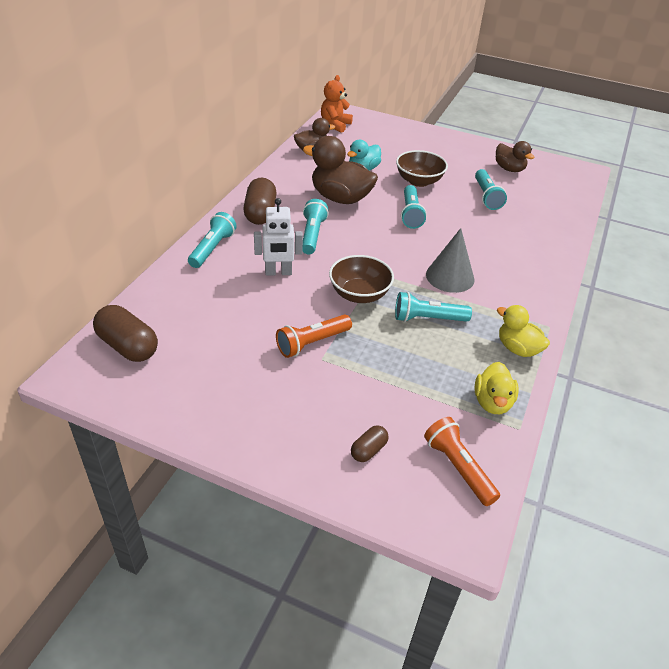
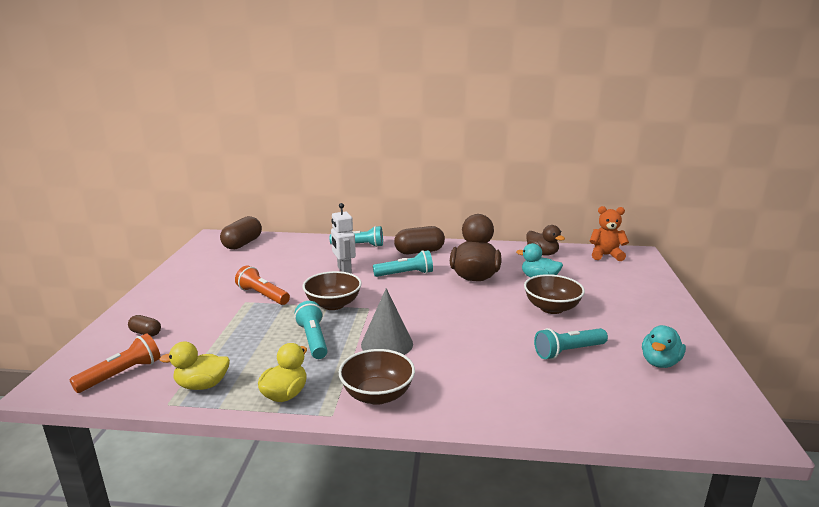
camera: 75 degrees right, 20 degrees down
(410, 214) = (481, 311): turquoise flashlight -> none
(509, 169) = (660, 362): brown duck -> turquoise duck
(526, 298) = (377, 395): none -> brown bowl

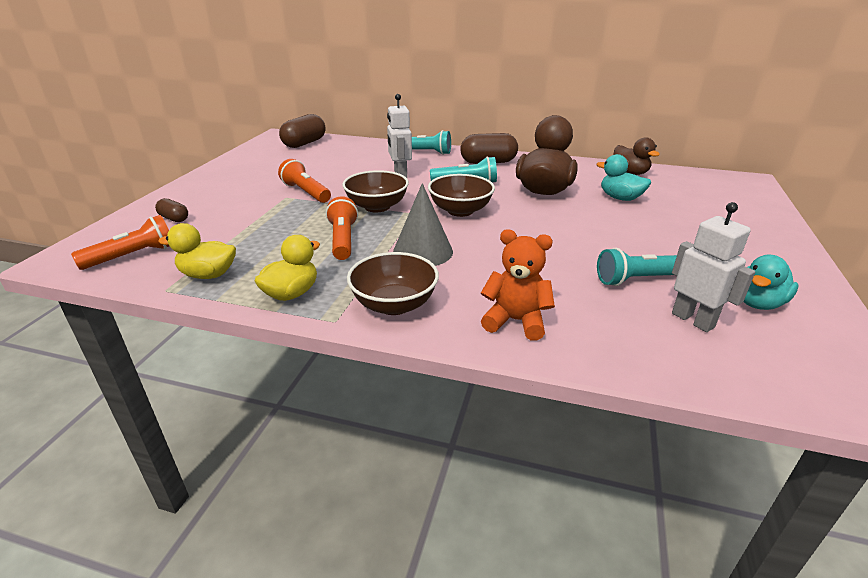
camera: 10 degrees right, 10 degrees up
(313, 339) = (343, 240): turquoise flashlight -> orange flashlight
(551, 308) = (628, 230): brown bowl -> brown bowl (460, 211)
(605, 255) = (708, 179): orange teddy bear -> orange teddy bear (515, 321)
(615, 382) = (693, 320): none -> white robot

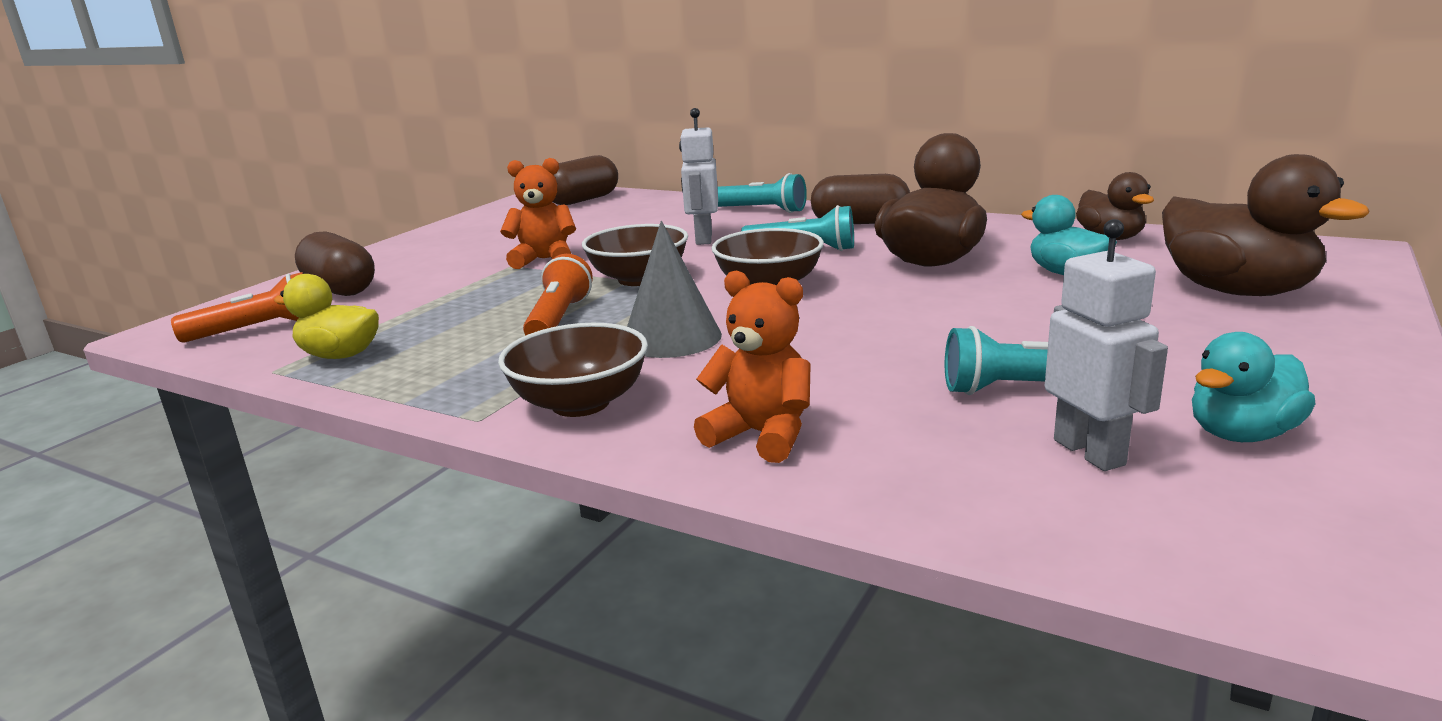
camera: 15 degrees right, 10 degrees down
(174, 218) = (340, 288): brown capsule -> brown capsule, size x1.89
(291, 293) = (439, 382): yellow duck -> none
(306, 192) = (544, 260): orange flashlight -> orange teddy bear
(710, 209) = (1236, 291): none -> brown duck

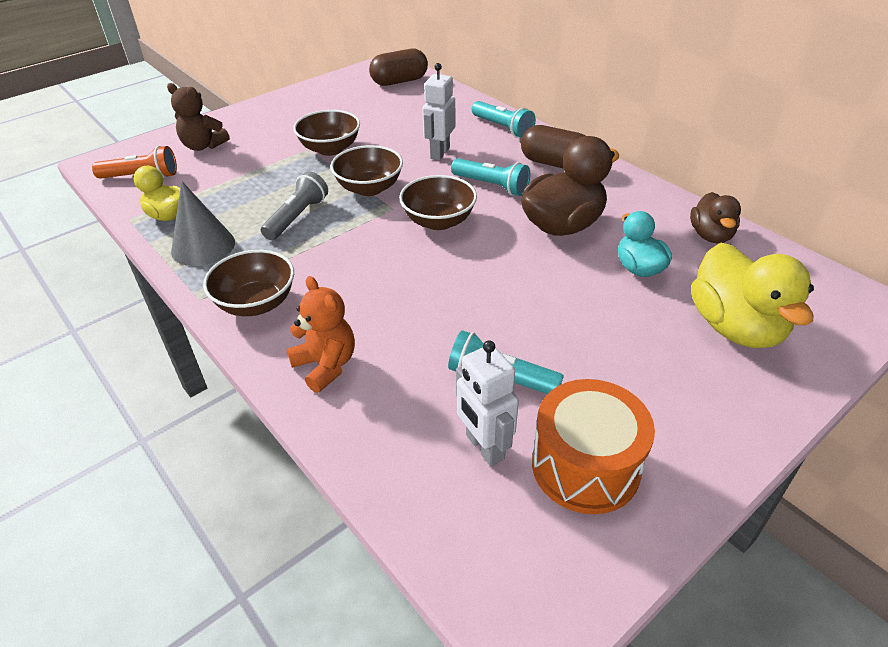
camera: 20 degrees right, 20 degrees up
(340, 288) = (203, 146): brown capsule -> brown teddy bear
(544, 260) = (330, 149): orange teddy bear -> brown bowl
(559, 319) = (297, 217): orange flashlight -> grey flashlight
(671, 337) = (344, 257): grey cone -> grey cone (203, 246)
(1089, 452) = (484, 447): white robot -> white robot turned 150 degrees clockwise
(1236, 291) = (735, 327): brown duck -> yellow duck
(1241, 434) = (585, 466): turquoise duck -> orange drum

